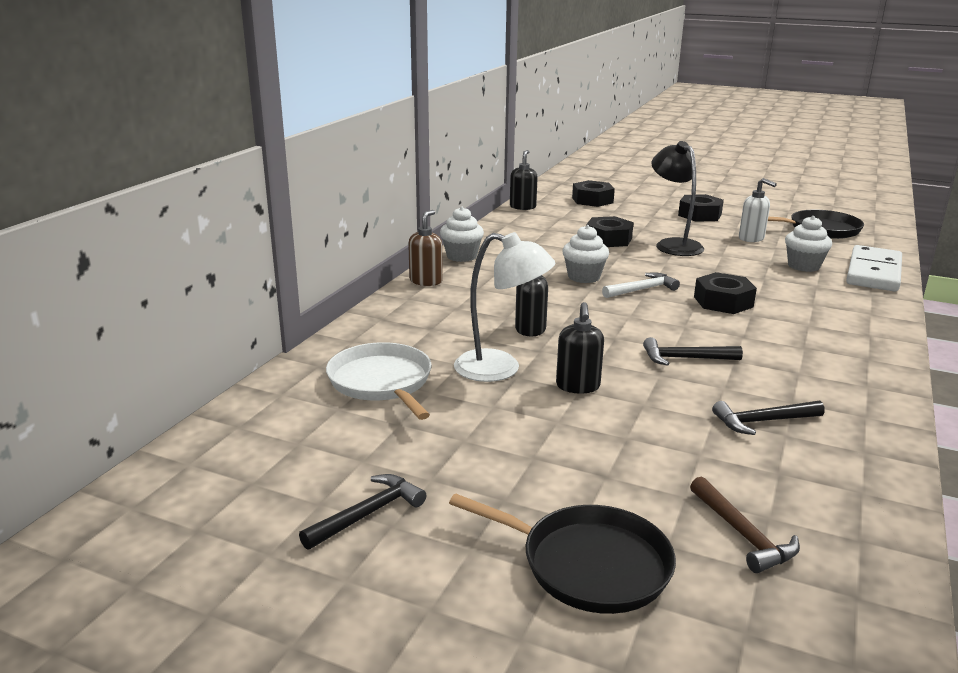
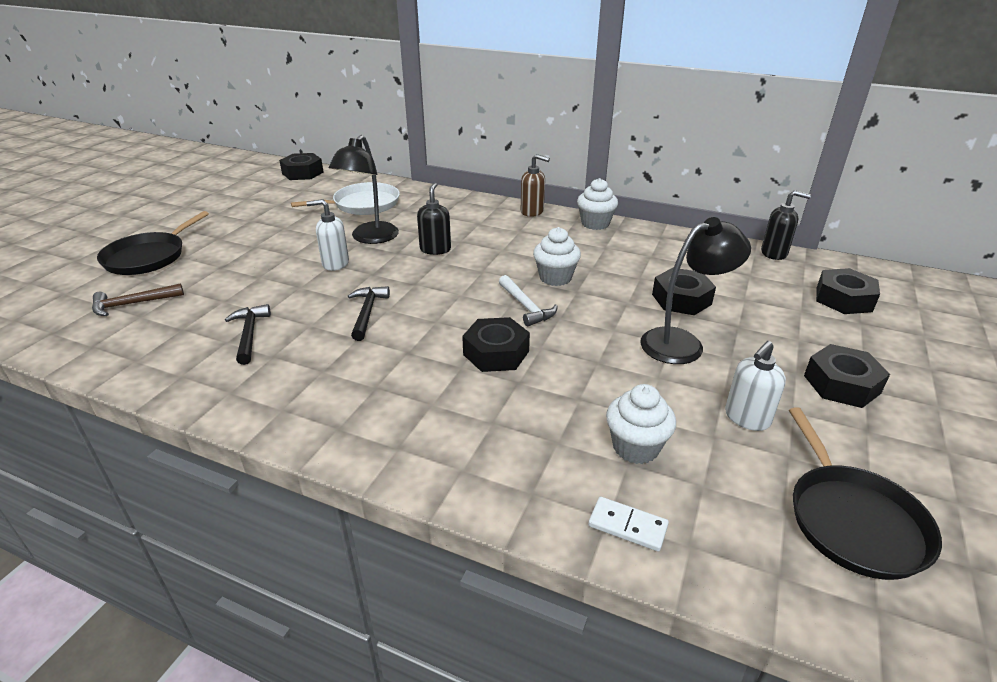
camera: 90 degrees right, 10 degrees up
(204, 455) = (302, 173): none -> black nut
(367, 514) = (229, 207): black hammer -> none
(500, 369) = (370, 238): white lamp -> black lamp
(578, 386) = (335, 264): black soap dispenser -> white soap dispenser
(873, 273) = (627, 526): white domino -> white domino, size x0.46

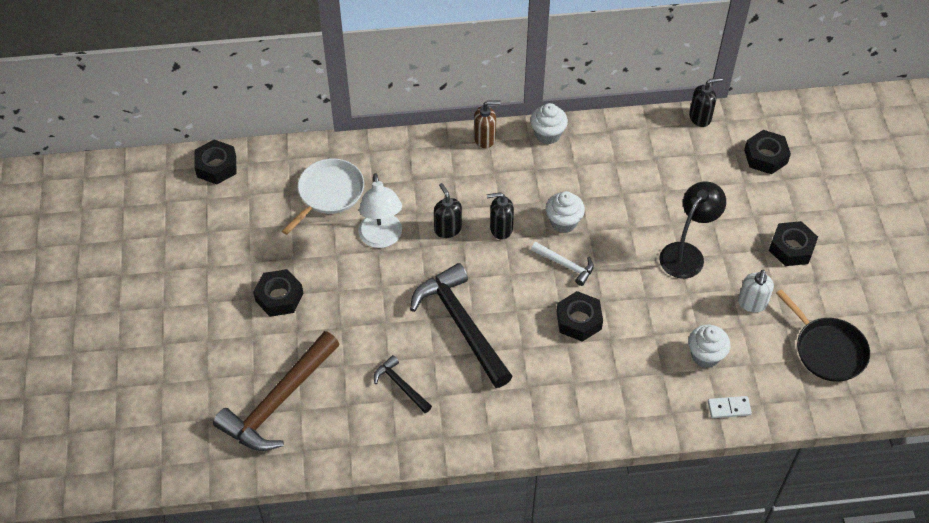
camera: 30 degrees left, 20 degrees up
(133, 304) = (279, 401): brown hammer -> brown hammer, size x2.07
(148, 257) = (221, 349): black pan -> none
(335, 264) = (385, 284): white soap dispenser -> none
(367, 313) = (462, 325): black hammer -> black hammer, size x2.07
(370, 238) = (381, 238): black lamp -> white lamp
(486, 263) = (501, 229): none -> black soap dispenser
(681, 299) = (663, 206): black nut -> black nut (279, 297)

